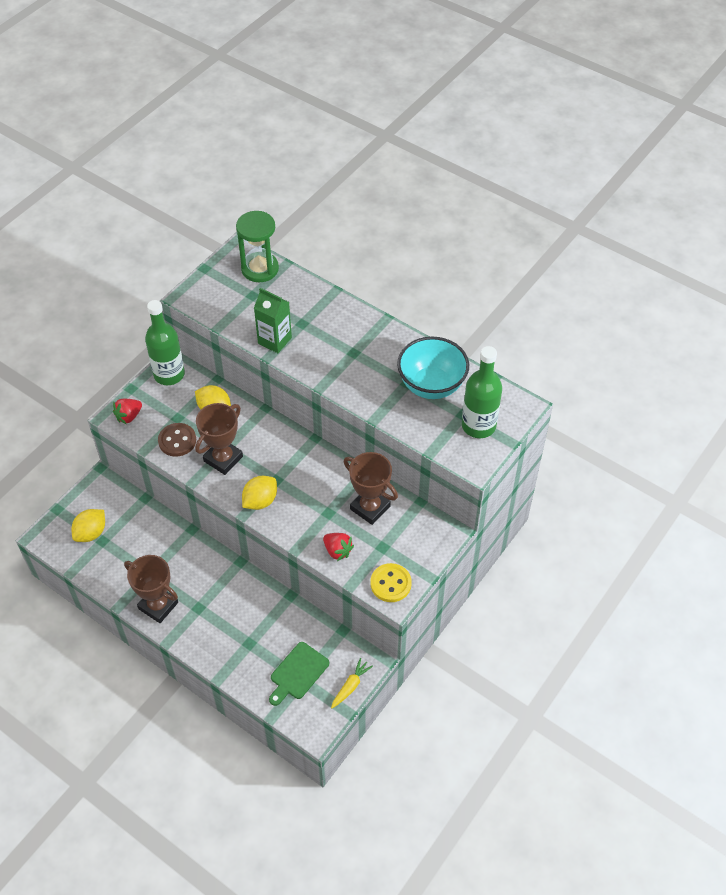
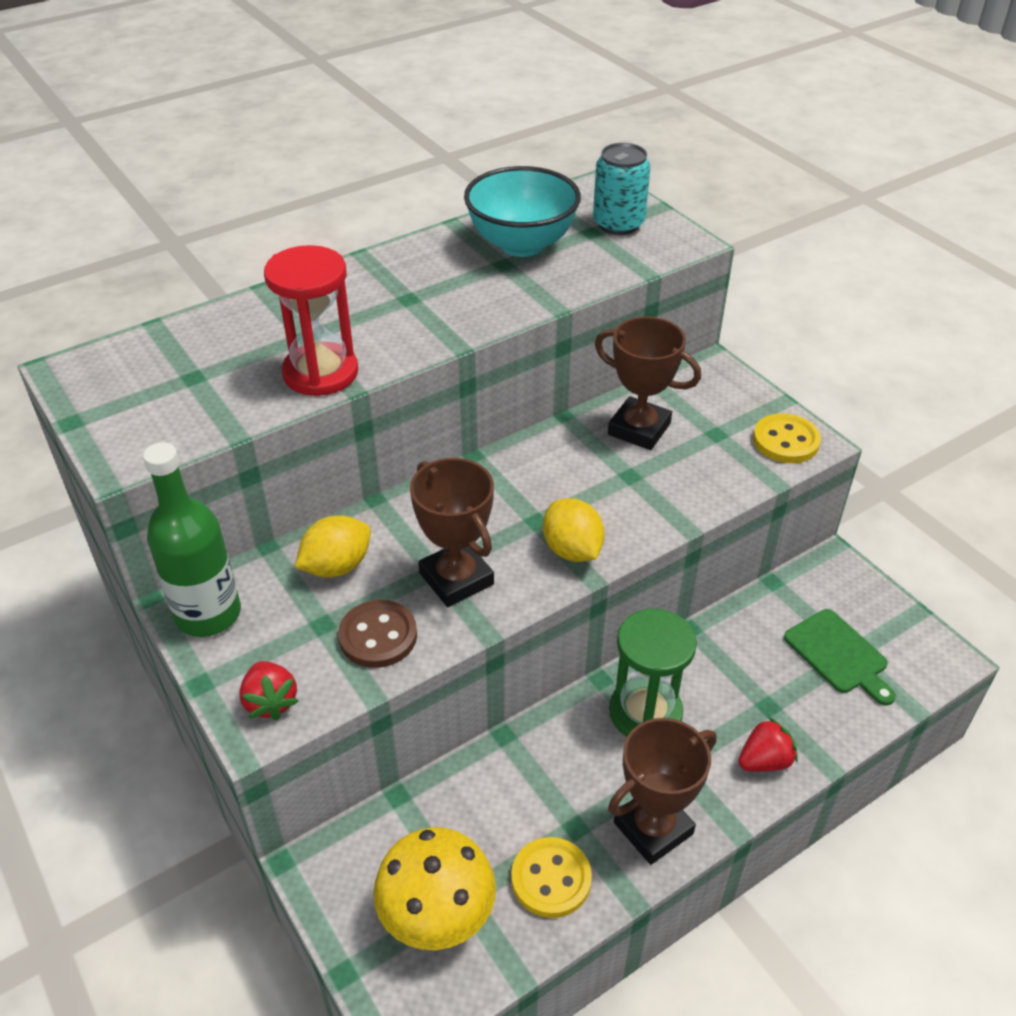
camera: 70 degrees left, 10 degrees down
(91, 533) = (437, 915): yellow lemon -> yellow mushroom
(120, 571) = (551, 879): none -> yellow button
(260, 269) = (138, 355): green hourglass -> green hourglass (645, 712)
(274, 340) = (320, 373): green carton -> red hourglass
(337, 551) = (707, 482): red strawberry -> red strawberry (764, 761)
(351, 686) = (873, 597): yellow carrot -> none
(370, 507) = (639, 429): brown trophy -> brown trophy turned 60 degrees clockwise
(478, 425) = (618, 224): green bottle -> turquoise can

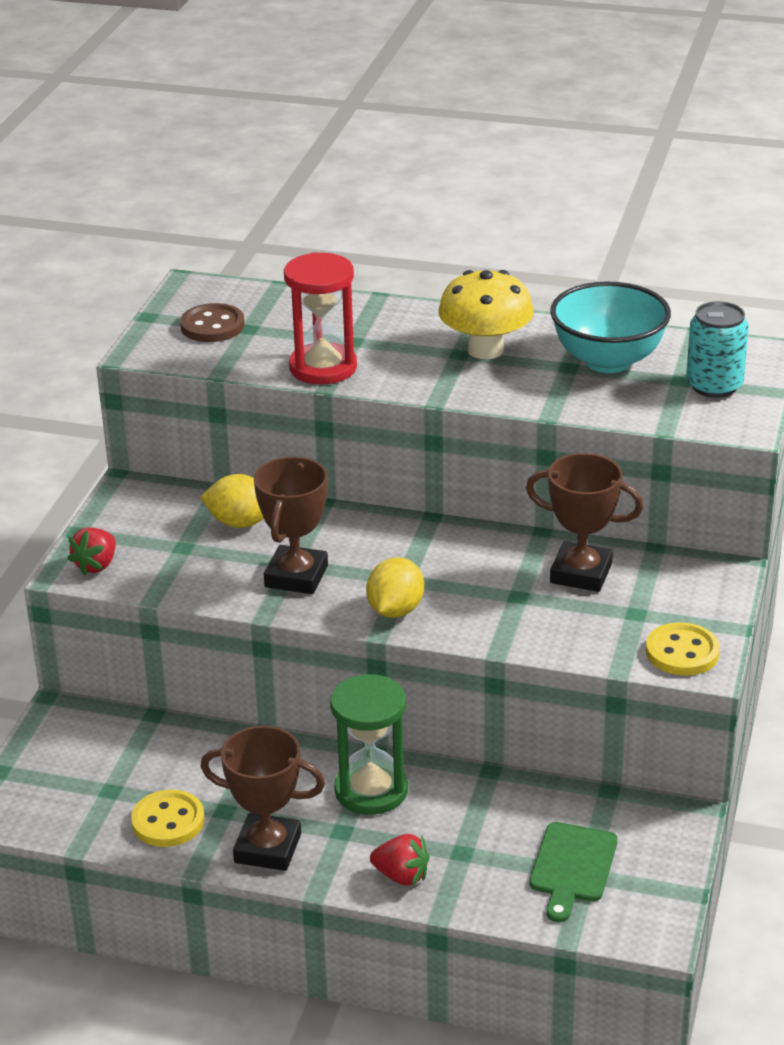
camera: 50 degrees right, 10 degrees down
(208, 614) = (133, 500): green bottle -> none
(378, 636) = (202, 574): brown button -> brown button (212, 326)
(437, 915) = (83, 785): yellow mushroom -> yellow mushroom (485, 350)
(639, 429) = (581, 573): brown trophy -> brown trophy turned 60 degrees counterclockwise

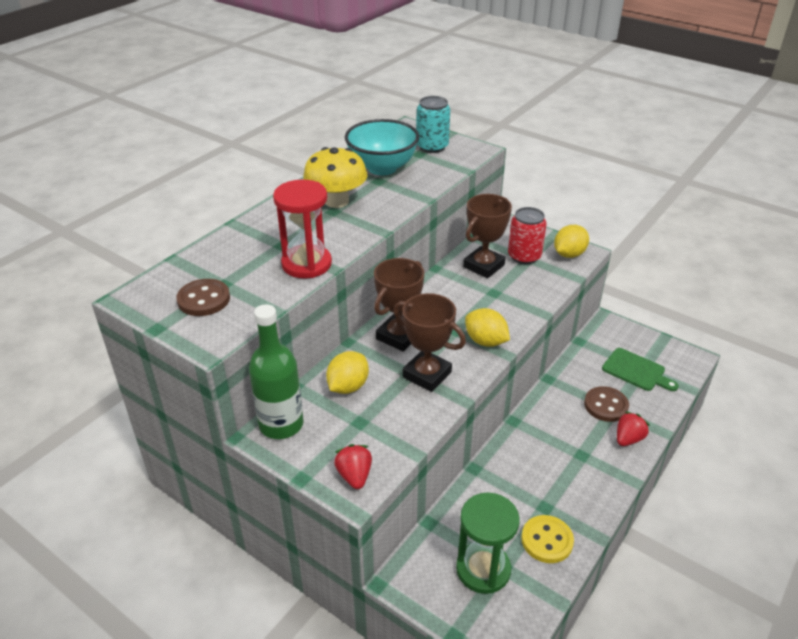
camera: 70 degrees left, 5 degrees up
(96, 565) = (354, 476): red strawberry -> red strawberry turned 150 degrees counterclockwise
(152, 495) = (281, 424): none -> green bottle
(268, 848) = (588, 494): brown trophy -> brown trophy (399, 336)
(371, 790) = (549, 432): green hourglass -> green hourglass (483, 569)
(464, 842) = (606, 405): none -> brown button
(639, 607) = (524, 256): none -> red can
(682, 652) = (569, 254): yellow button -> yellow lemon

